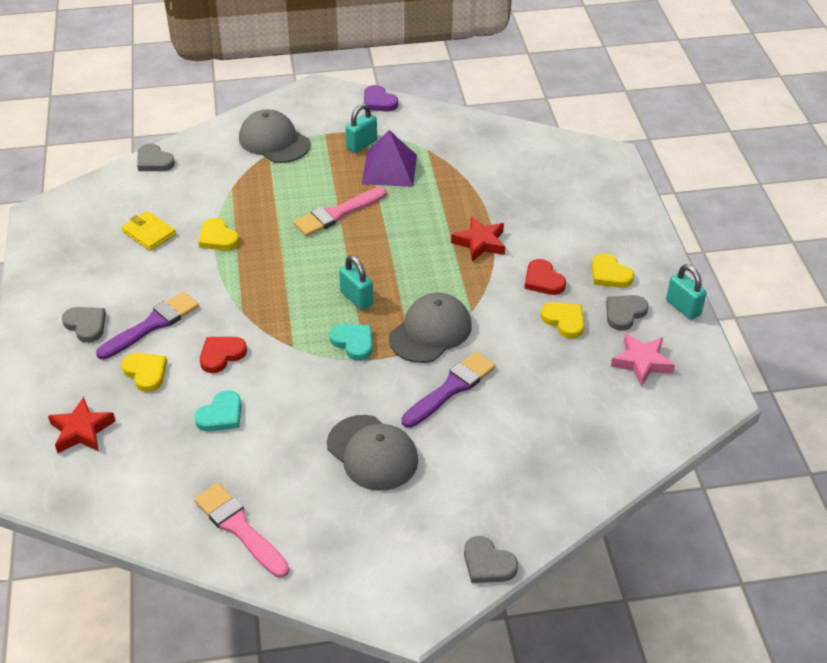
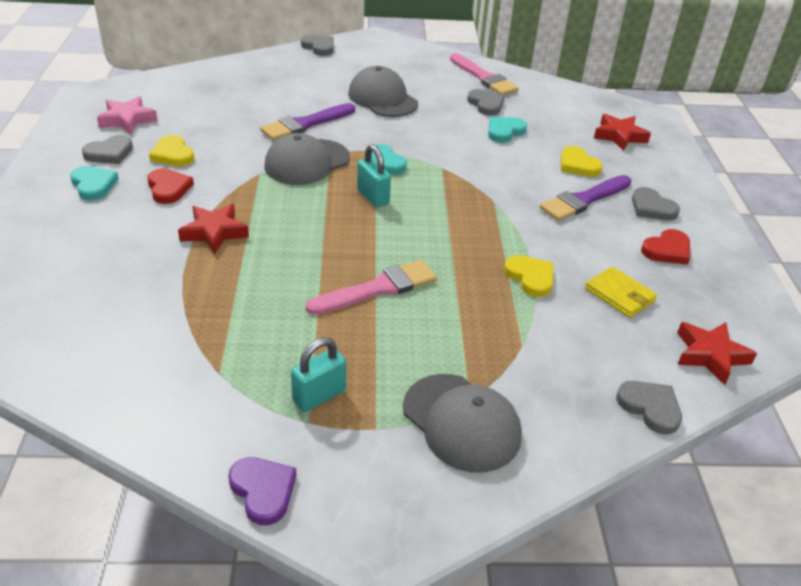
camera: 175 degrees left, 5 degrees down
(98, 197) = (710, 355): none -> red star
(221, 355) = (510, 169): red heart -> red heart (667, 250)
(240, 464) = (486, 104): none -> grey heart
(389, 169) = (289, 345): purple pyramid -> none
(609, 274) = (93, 185): yellow heart -> turquoise heart
(683, 307) = (48, 150): turquoise padlock -> none

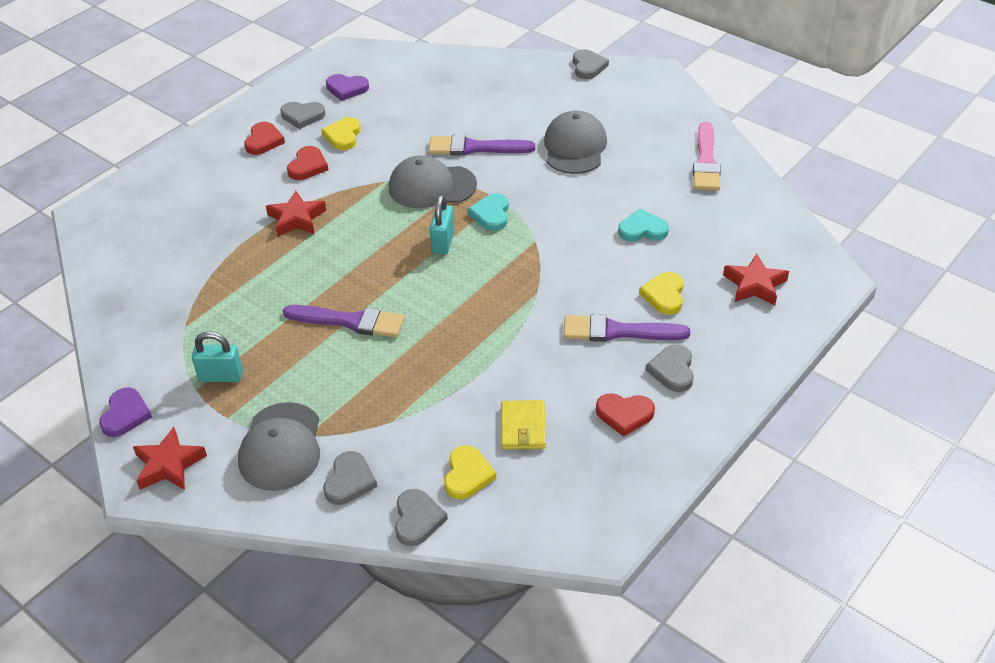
camera: 45 degrees right, 5 degrees up
(93, 185) = (264, 141): turquoise heart -> red heart
(127, 120) = (346, 89): pink star -> purple heart
(378, 289) = (350, 321): pink brush -> purple brush
(486, 104) = (665, 193): grey heart -> grey heart (349, 481)
(530, 278) = (472, 374): yellow heart -> yellow heart (467, 475)
(710, 355) = (523, 514): red star -> red star (169, 465)

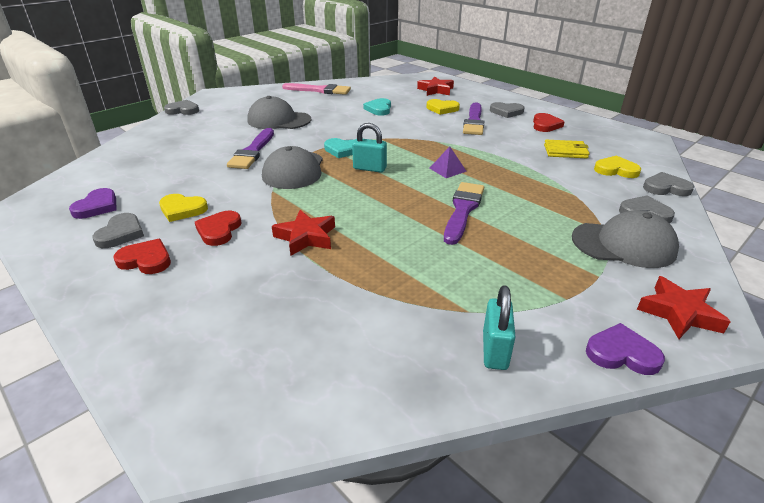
camera: 85 degrees left, 10 degrees down
(221, 376) = (544, 281): turquoise padlock -> turquoise padlock (495, 350)
(308, 166) = (219, 230): red heart -> red heart turned 105 degrees counterclockwise
(448, 307) = (447, 169): none -> purple pyramid

